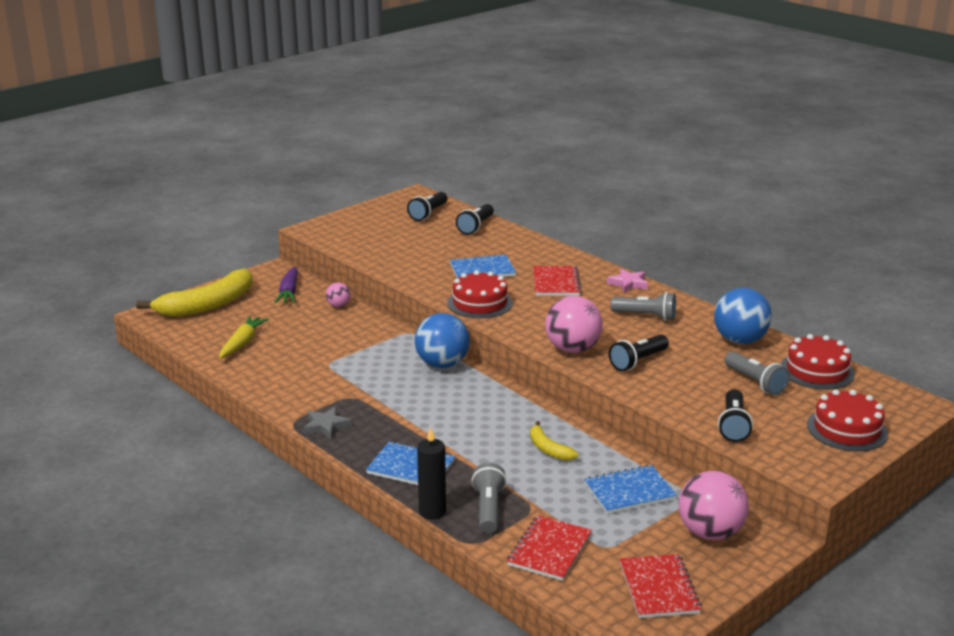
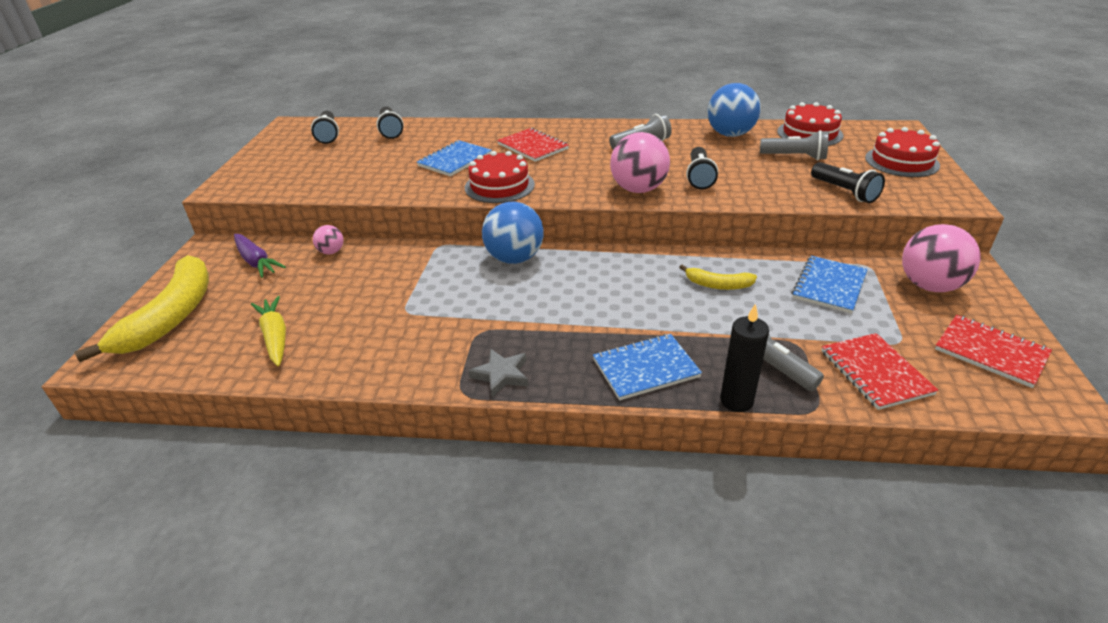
camera: 40 degrees left, 10 degrees up
(628, 283) = (586, 127): pink star -> none

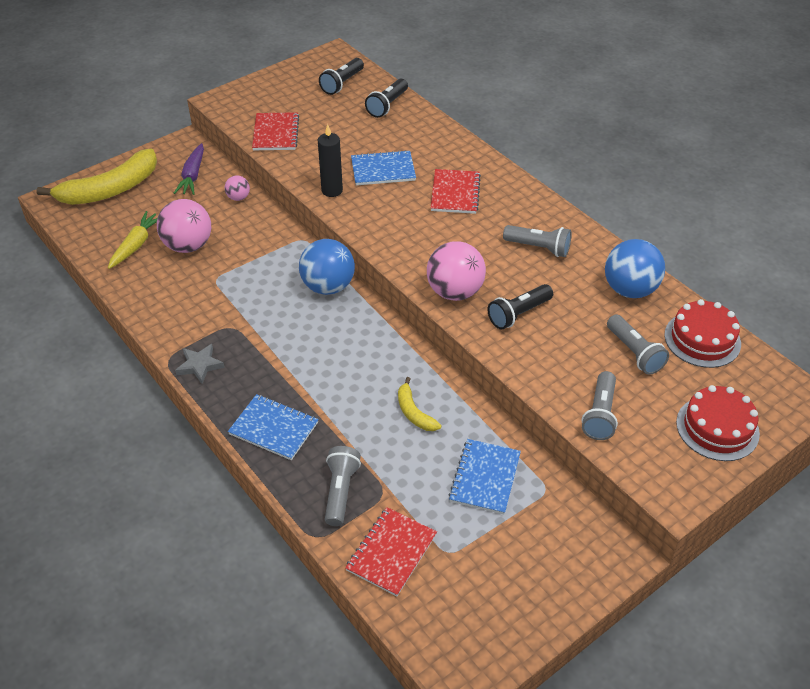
camera: 45 degrees right, 10 degrees up
(499, 186) = (372, 218): red cake -> none
(736, 401) = (284, 491): black candle -> black candle (332, 190)
(829, 286) = (485, 477): blue notebook -> blue notebook turned 60 degrees counterclockwise
(844, 192) = (600, 414): black flashlight -> grey flashlight
(929, 286) = (556, 541): pink ball -> pink ball (188, 246)
(990, 352) = (491, 613): red notebook -> red notebook (276, 133)

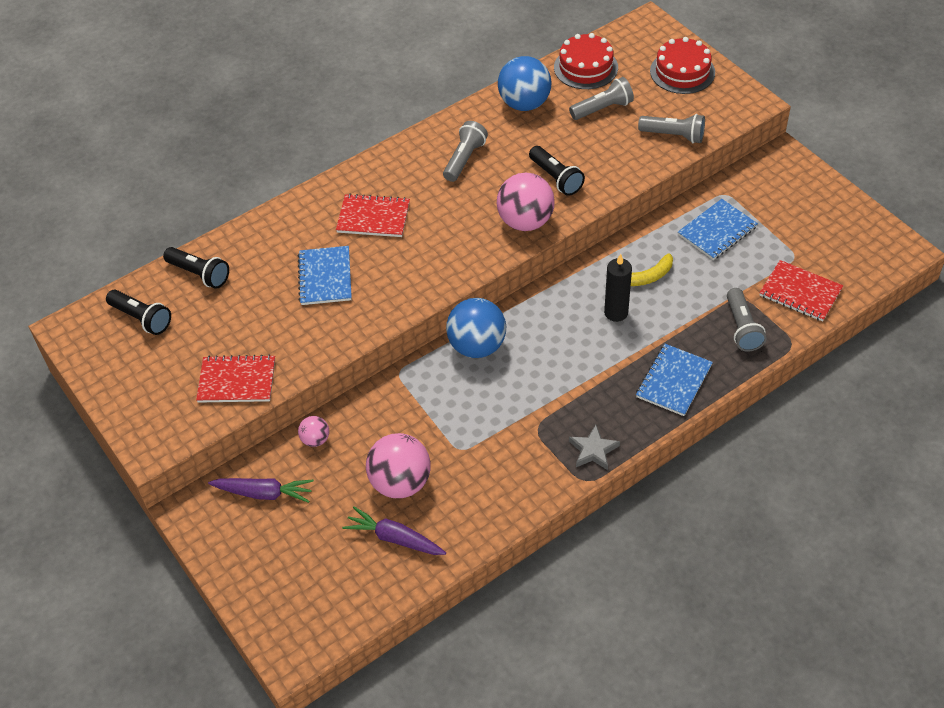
camera: 85 degrees left, 5 degrees up
(110, 189) = (280, 585): yellow banana -> none
(136, 245) = (394, 538): yellow carrot -> purple carrot
(332, 190) = (357, 321): black candle -> black candle (616, 313)
(340, 491) = (742, 328): grey flashlight -> grey flashlight turned 105 degrees counterclockwise
(485, 477) = (717, 231): blue notebook -> blue notebook turned 60 degrees counterclockwise

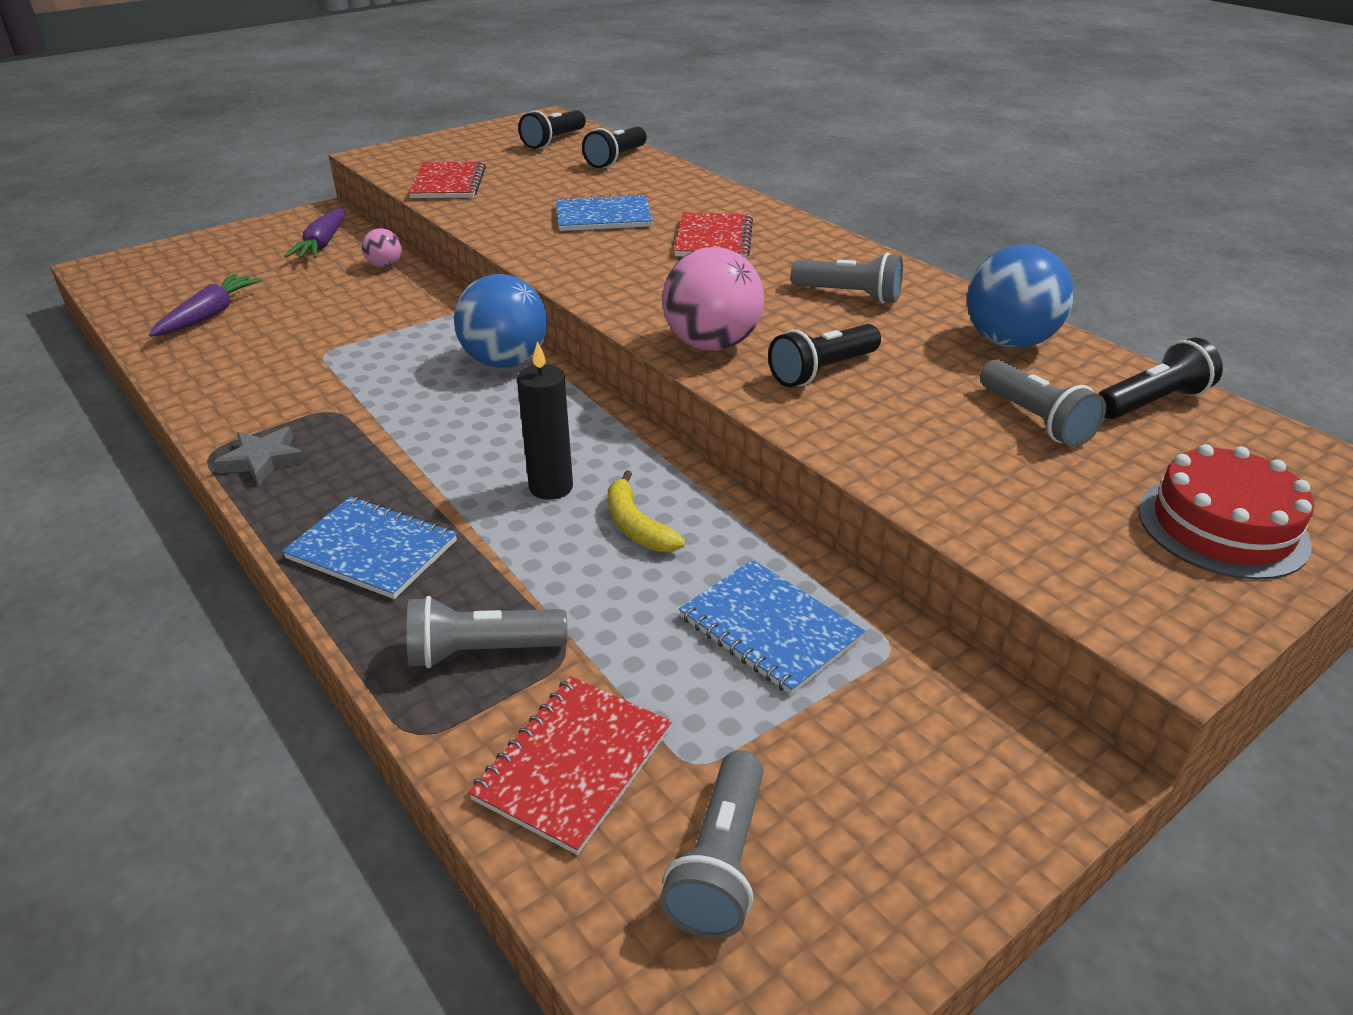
camera: 85 degrees right, 15 degrees down
(400, 483) = (291, 316): pink ball -> none
(585, 67) = (1152, 402): red cake -> black flashlight
(673, 135) = (989, 506): grey flashlight -> grey flashlight (720, 862)

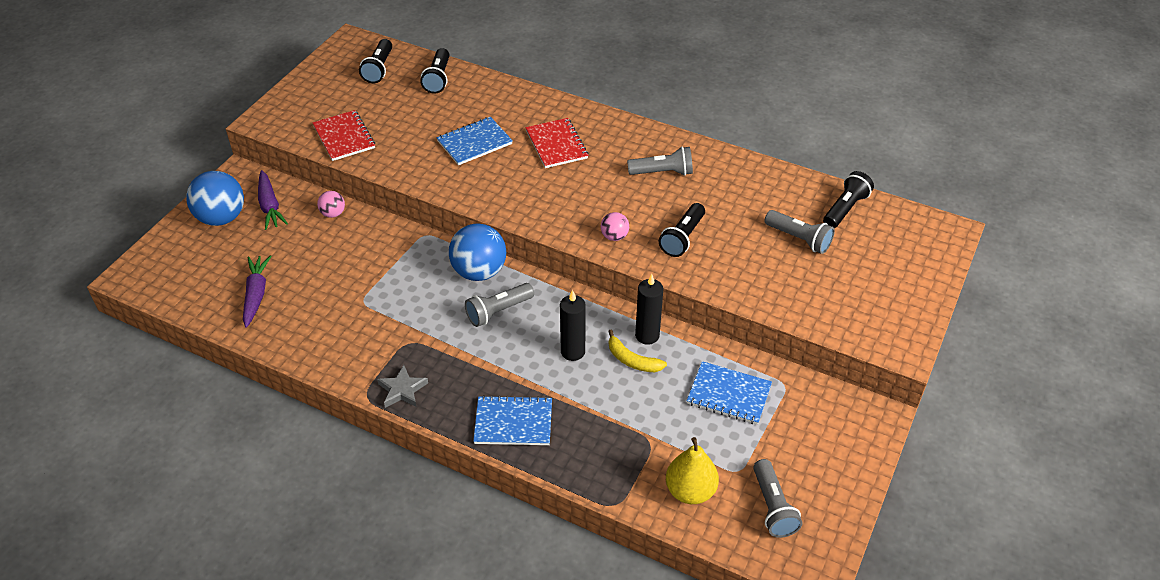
camera: 25 degrees left, 10 degrees up
(482, 651) = (611, 455): grey flashlight -> grey flashlight (498, 311)
(574, 764) = (690, 491): red notebook -> yellow pear
(688, 501) = (647, 335): none -> black candle
(711, 344) = (614, 236): pink ball -> pink ball, size x0.50
(1009, 342) = (762, 185): blue ball -> blue ball (222, 218)
(1222, 526) = (901, 279): red cake -> none

